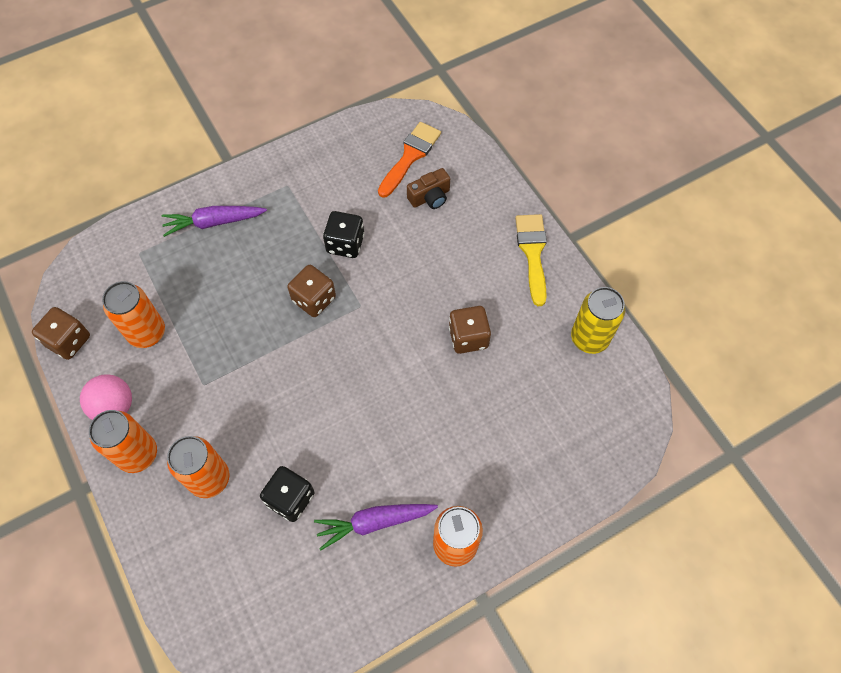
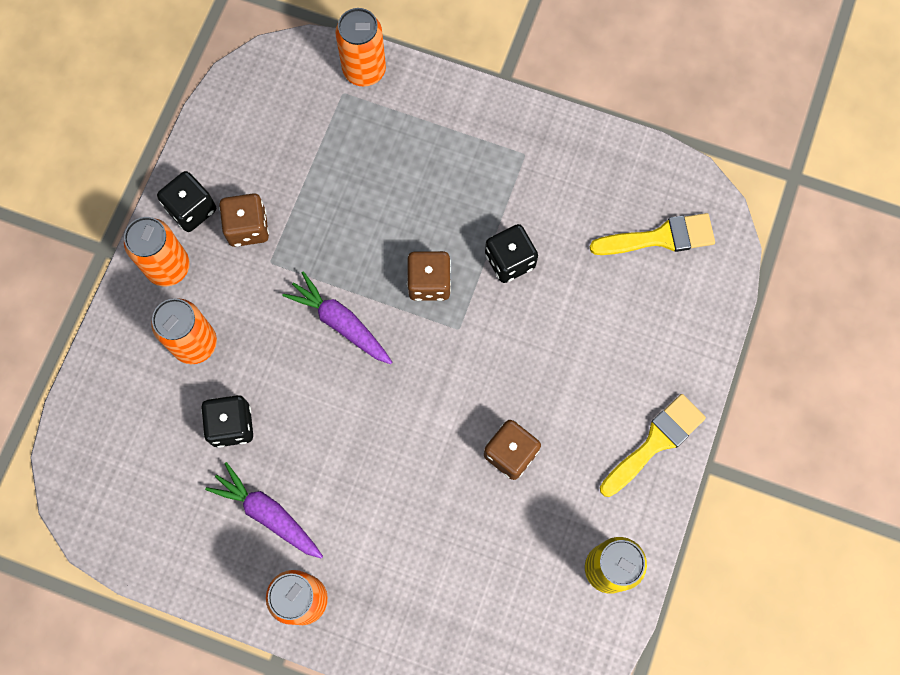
camera: 50 degrees right, 10 degrees up
(69, 341) = (216, 117): brown dice -> brown dice (248, 227)
(114, 407) = (191, 209): pink ball -> black dice
(147, 333) = (276, 172): orange can -> orange can (364, 70)
(214, 222) = (428, 126): purple carrot -> purple carrot (340, 322)
(410, 156) = (660, 237): orange brush -> yellow brush
(430, 197) = (630, 294): brown camera -> none

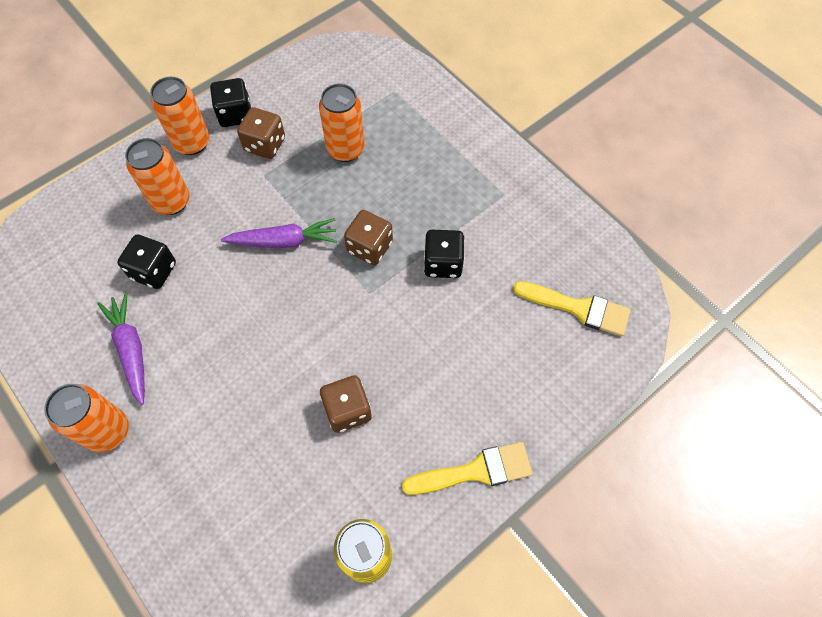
camera: 30 degrees right, 10 degrees down
(340, 322) = (284, 241): purple carrot -> purple carrot turned 105 degrees clockwise
(364, 70) = (419, 84): orange can -> orange can (345, 149)

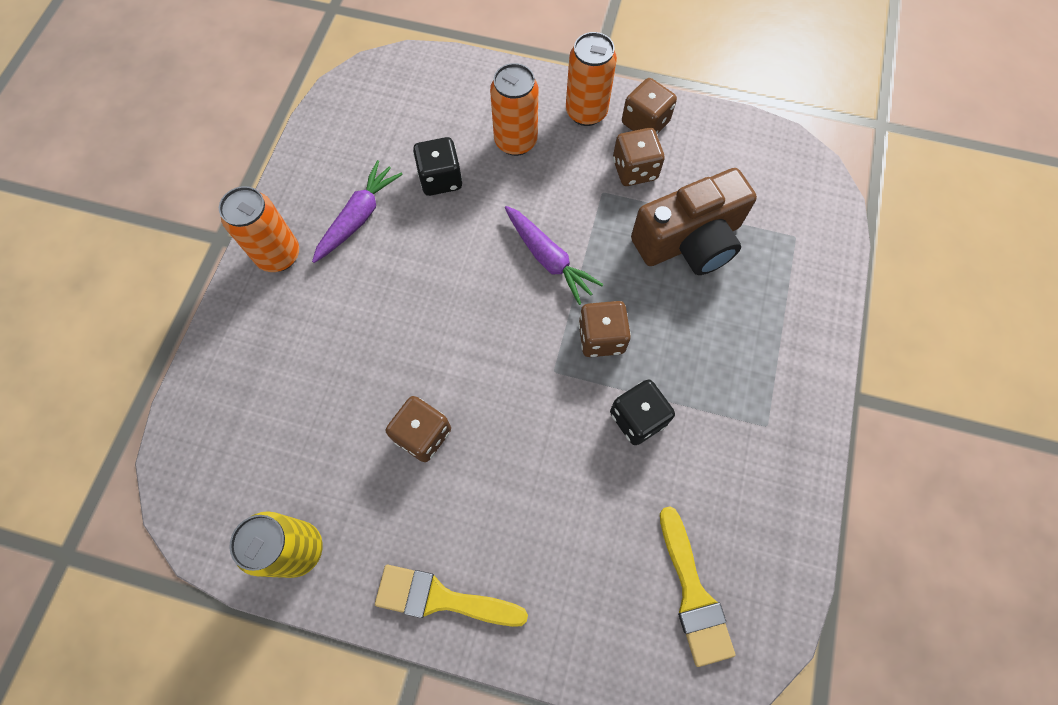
camera: 55 degrees right, 5 degrees up
(235, 114) = (645, 123): black dice -> brown dice
(345, 149) = (689, 241): orange can -> brown camera
(475, 471) = (441, 598): yellow brush -> yellow brush turned 150 degrees clockwise

